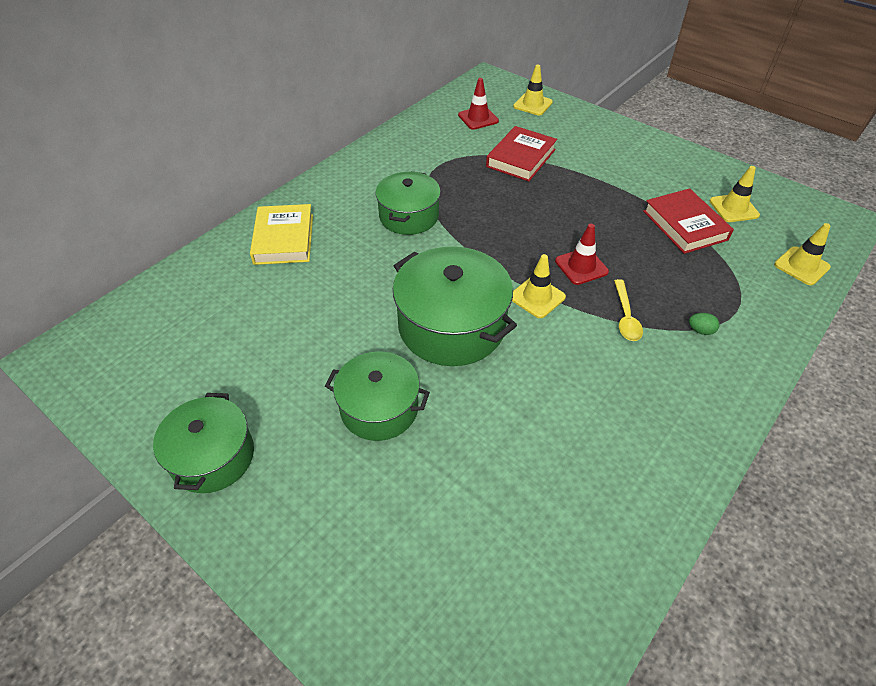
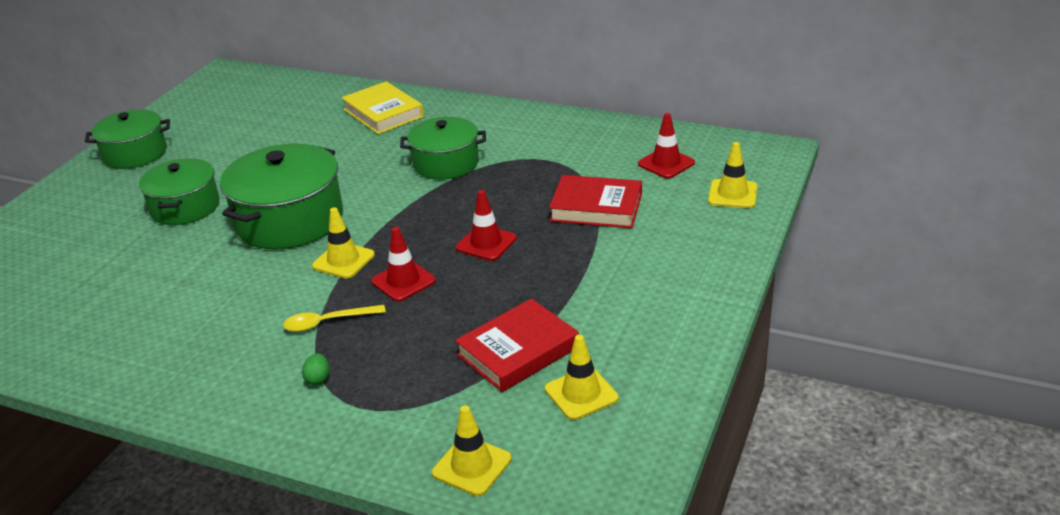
camera: 75 degrees right, 15 degrees down
(284, 239) = (383, 113): yellow book -> yellow book turned 75 degrees clockwise
(545, 216) = (486, 243): none -> red traffic cone

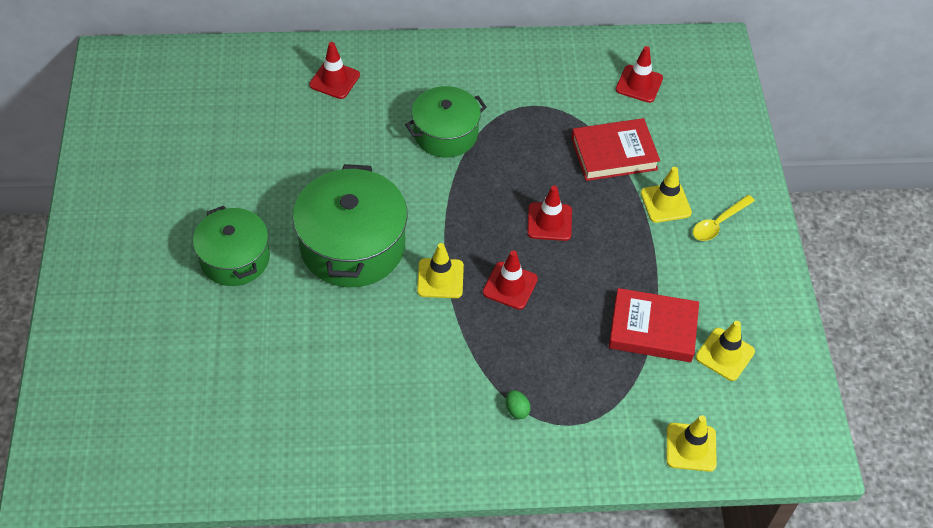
camera: 30 degrees left, 20 degrees up
(135, 154) = (116, 202): green pot -> none
(328, 322) = (479, 350): yellow spoon -> yellow spoon (718, 223)
(383, 113) = (334, 80): yellow book -> red traffic cone
(518, 351) = (652, 329): red book -> red book turned 75 degrees clockwise
(732, 194) = (713, 108): yellow traffic cone -> yellow traffic cone (665, 203)

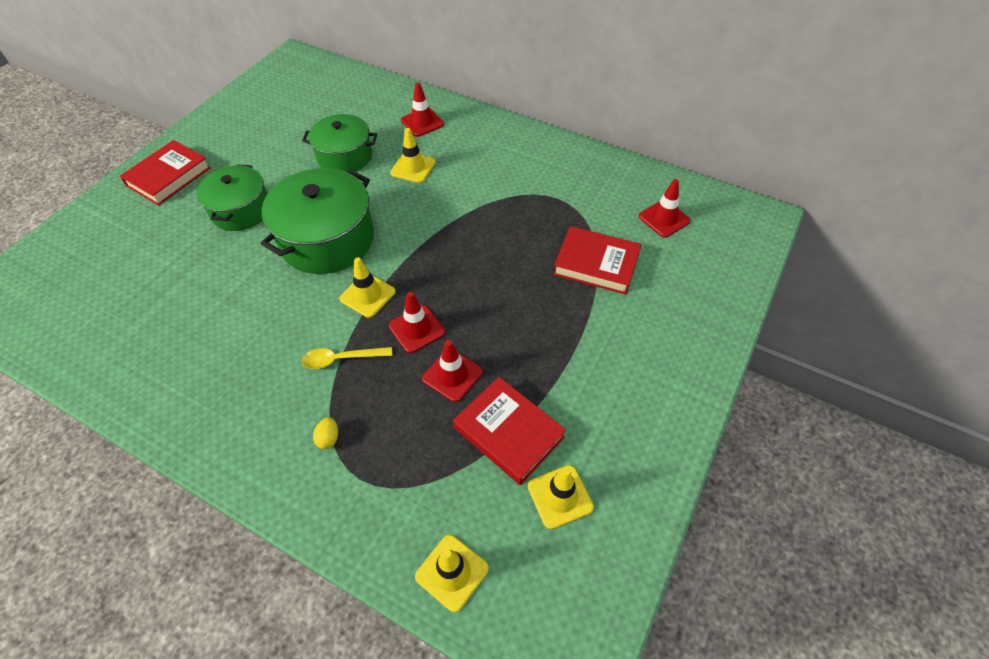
camera: 35 degrees right, 0 degrees up
(115, 260) = (169, 177): none -> red book
(445, 134) = (469, 190): green pot -> green pot (344, 156)
(517, 410) = (328, 438): green egg -> yellow egg
(549, 222) = (494, 293): red traffic cone -> red traffic cone (452, 375)
(665, 203) = (611, 326): yellow traffic cone -> yellow traffic cone (413, 168)
(718, 223) = (649, 367): yellow spoon -> yellow spoon (341, 359)

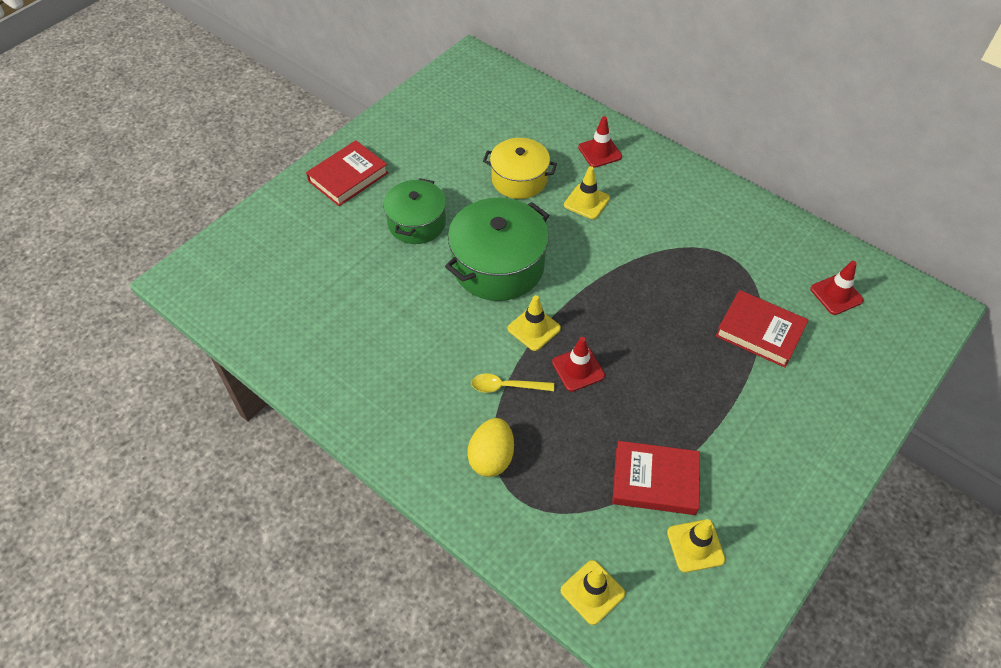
camera: 10 degrees right, 0 degrees up
(328, 438) = (491, 458): yellow egg -> yellow egg, size x2.09
(344, 156) = (519, 179): green pot -> yellow pot
(452, 375) = (608, 419): red traffic cone -> none
(508, 433) = (655, 481): red book -> red book turned 45 degrees counterclockwise

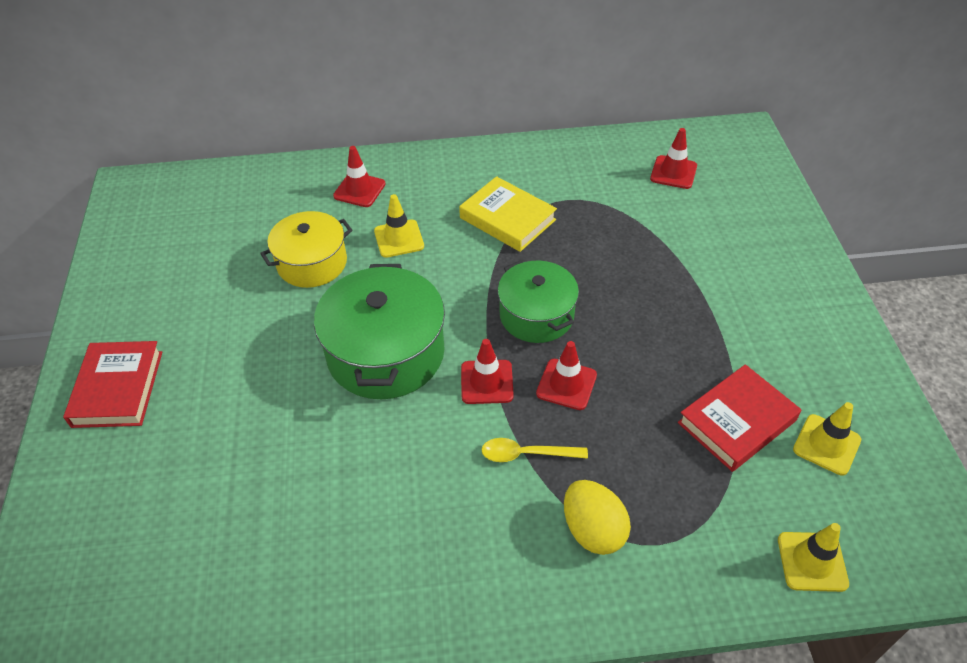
camera: 45 degrees left, 5 degrees down
(417, 223) = (254, 376): green pot -> green pot (536, 315)
(506, 386) = (526, 454): yellow spoon -> yellow spoon turned 45 degrees clockwise
(534, 328) = (487, 382): yellow traffic cone -> red traffic cone
(671, 239) = (507, 219): none -> yellow book
(760, 332) = (659, 240): red book -> none

